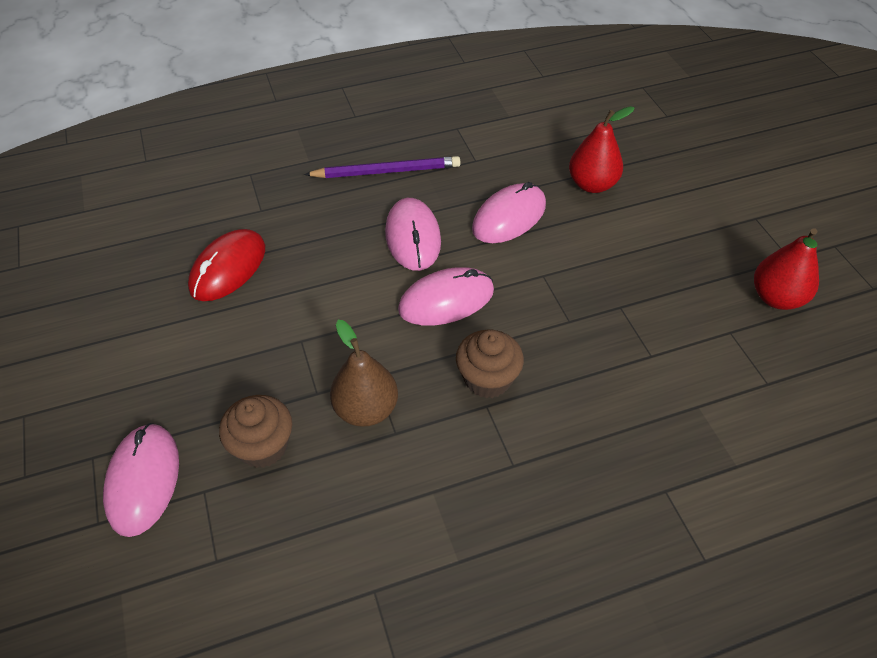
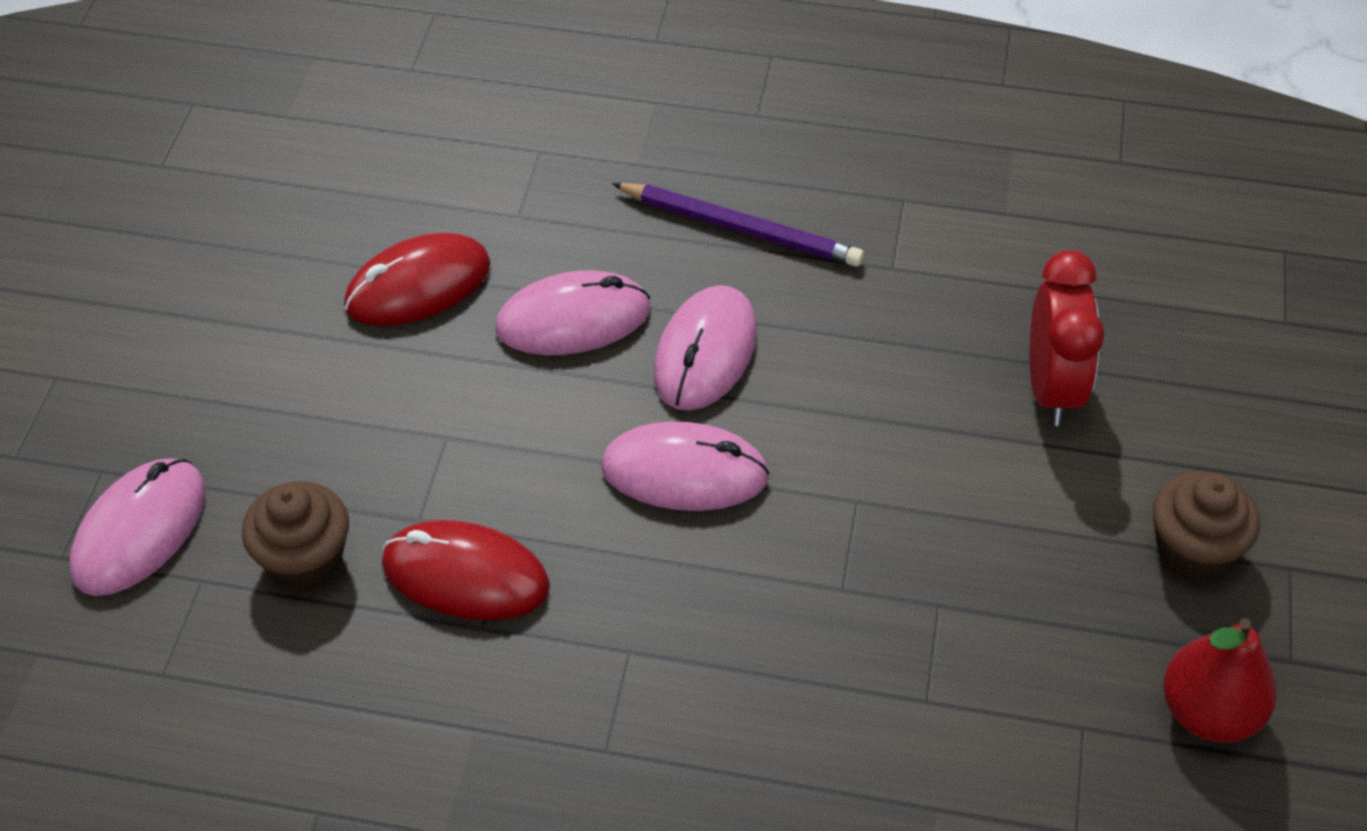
camera: 30 degrees right, 0 degrees up
(366, 409) = (465, 576): brown pear -> red mouse
(487, 379) = (658, 615): brown cupcake -> brown cupcake (1193, 549)
(509, 217) = (875, 384): pink mouse -> pink mouse (573, 319)
(592, 184) = (1052, 388): red pear -> red clock

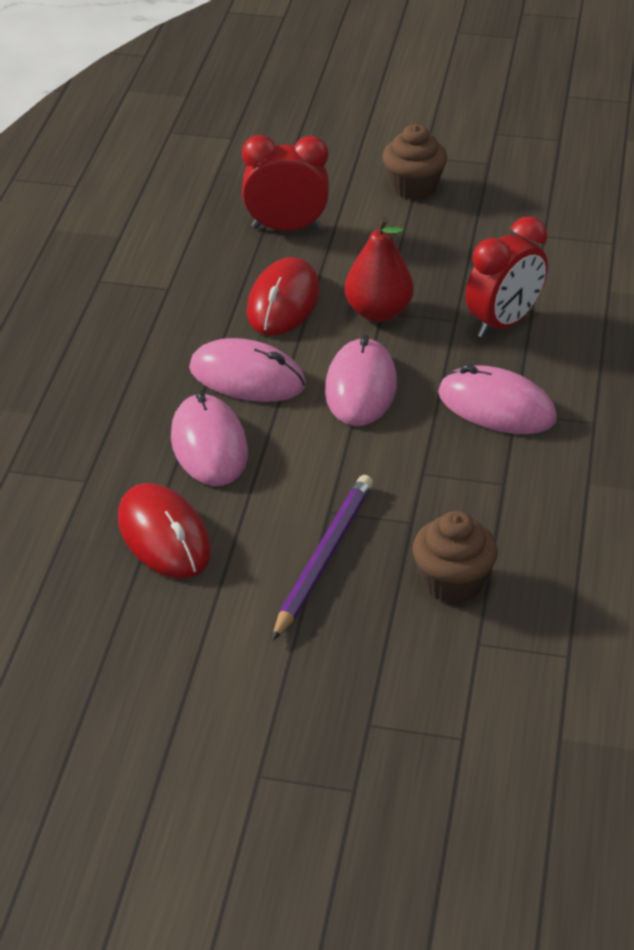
camera: 90 degrees left, 10 degrees down
(139, 530) = (431, 687): pink mouse -> pink mouse (496, 407)
(465, 576) = (460, 493): red mouse -> red mouse (283, 302)
(741, 228) = (119, 358): purple pencil -> purple pencil (323, 558)
(837, 651) = (503, 323): none -> red clock
(1208, 712) = (527, 192): red pear -> red pear (378, 312)

